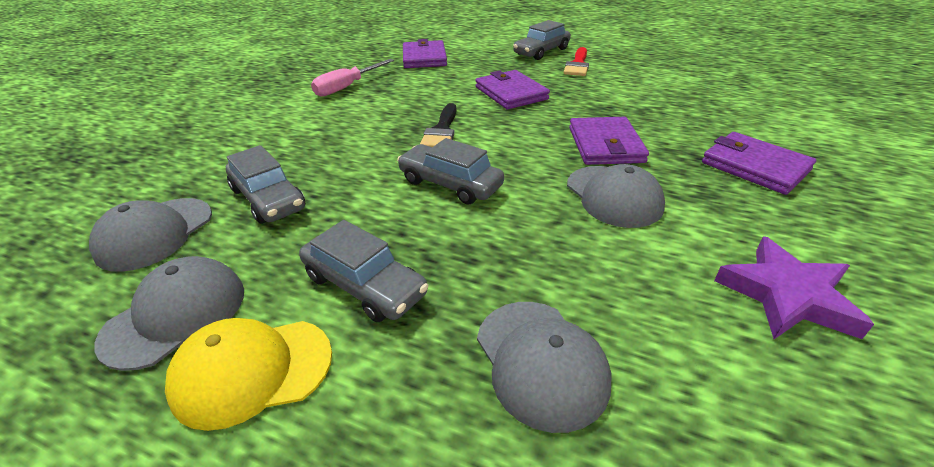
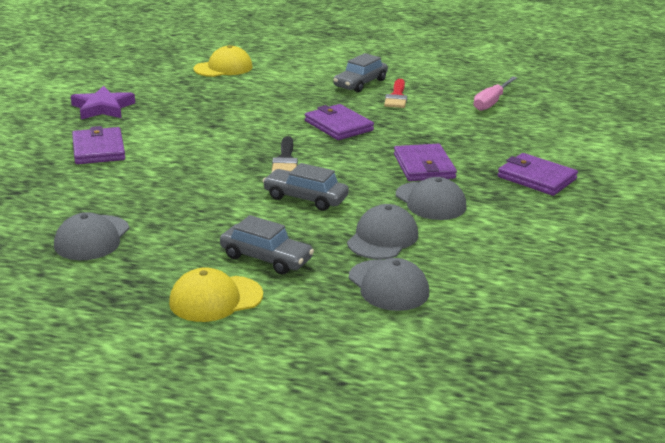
camera: 10 degrees left, 10 degrees down
(176, 315) = (146, 278): grey cap -> grey cap (382, 238)
(268, 199) = (165, 213): grey car -> none
(347, 87) = (181, 123): pink screwdriver -> pink screwdriver (491, 102)
(413, 36) = (223, 68): none -> yellow cap
(424, 58) = (244, 92): purple wallet -> purple wallet (98, 149)
(786, 295) = (537, 249): purple star -> purple star (102, 108)

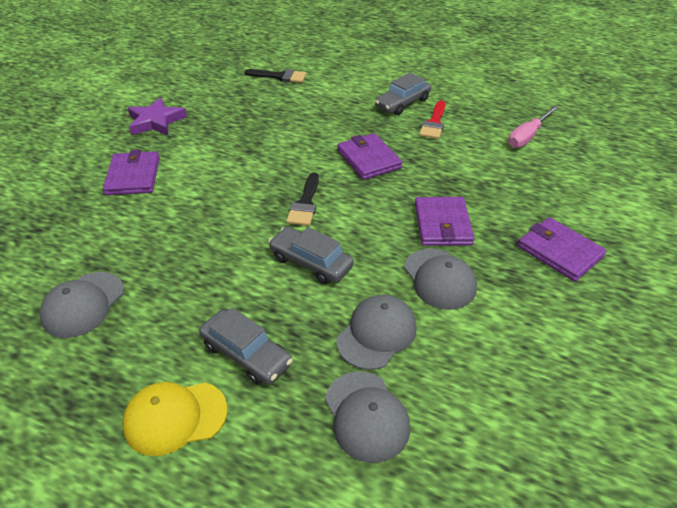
camera: 10 degrees right, 15 degrees up
(223, 68) = (280, 76): yellow cap -> black brush

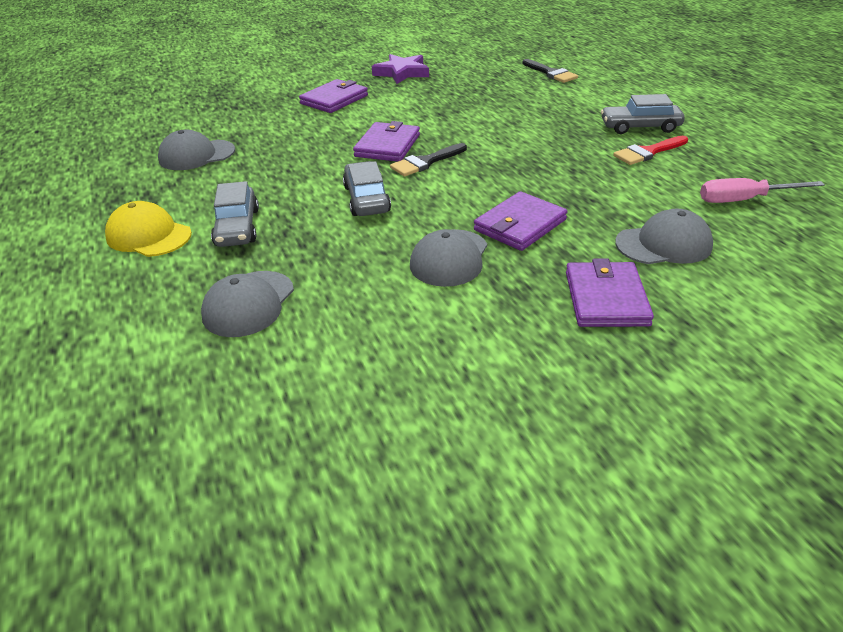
camera: 45 degrees right, 5 degrees down
(369, 159) = (532, 154): purple wallet -> purple wallet (387, 145)
(377, 334) = (338, 264): grey cap -> grey cap (664, 244)

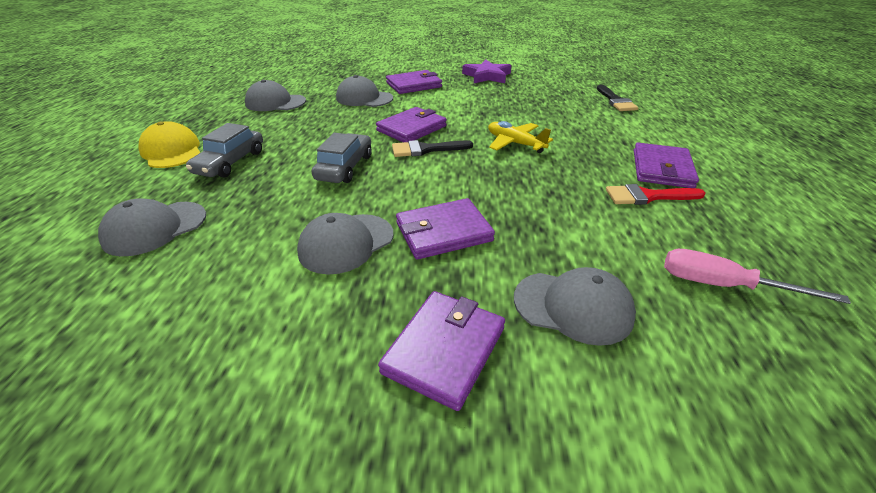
camera: 25 degrees right, 0 degrees up
(296, 126) = (364, 98): none -> grey cap
(501, 136) = (515, 143): none -> yellow plane
(640, 127) = (662, 169): grey car -> purple wallet

